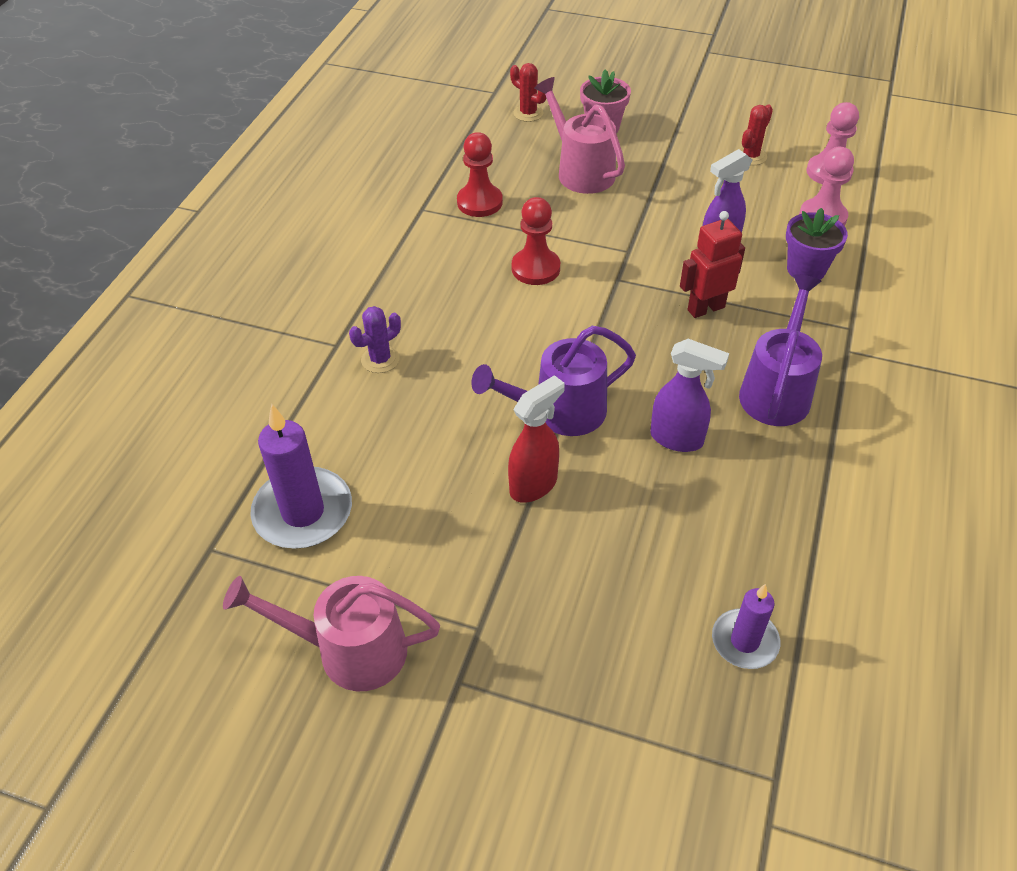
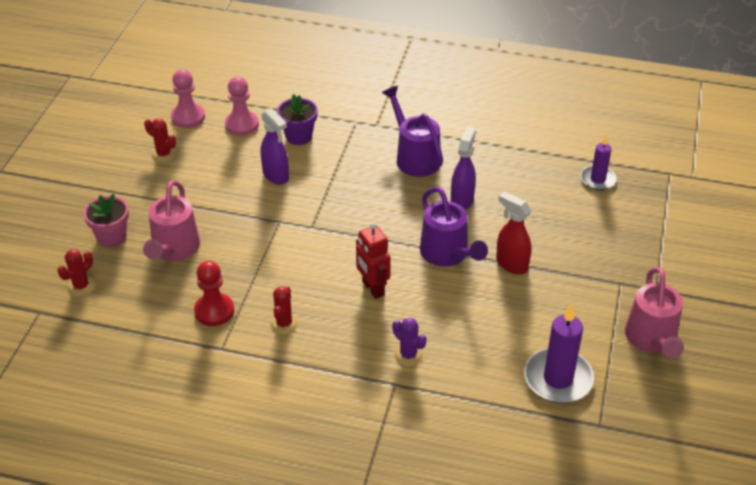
camera: 95 degrees left, 5 degrees down
(451, 255) = (284, 323): none -> red cactus
(535, 268) = (300, 272): red pawn -> none
(580, 170) = (174, 250): pink watering can -> pink watering can turned 45 degrees counterclockwise
(705, 308) = (341, 184): red robot -> red robot (372, 289)
(777, 389) = (414, 157): purple watering can -> purple watering can turned 45 degrees clockwise

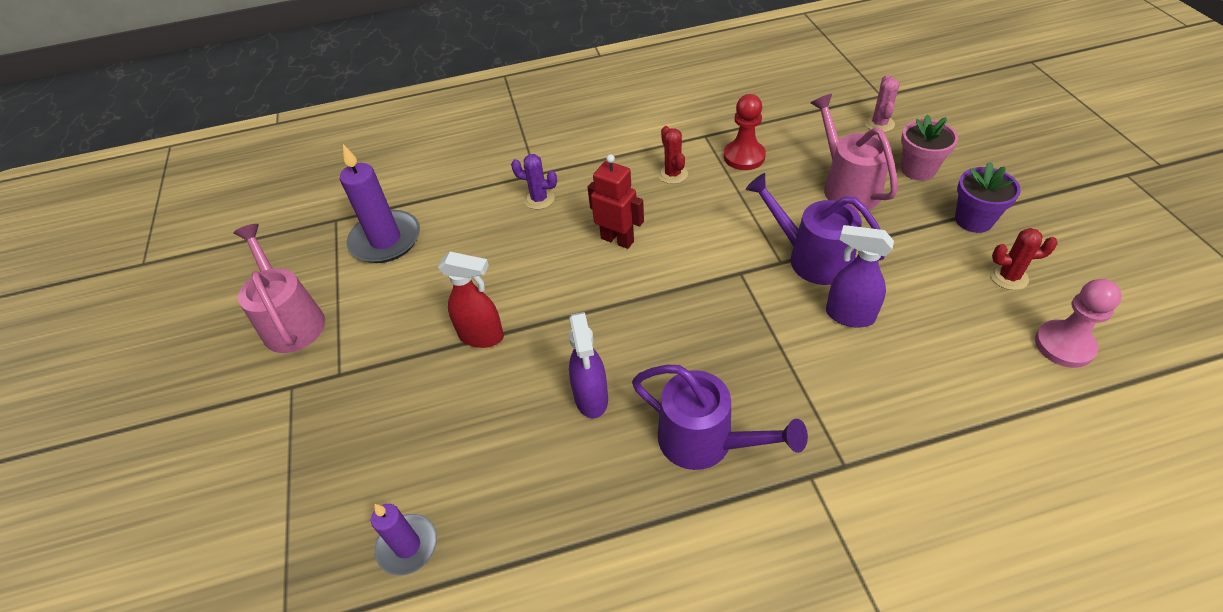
camera: 155 degrees right, 5 degrees up
(81, 286) = (879, 124): red cactus -> pink cactus
(242, 124) = (985, 371): pink pawn -> none
(299, 136) = (891, 392): purple flower pot -> purple flower pot (973, 220)
(448, 254) = (563, 313): purple watering can -> purple watering can (810, 257)

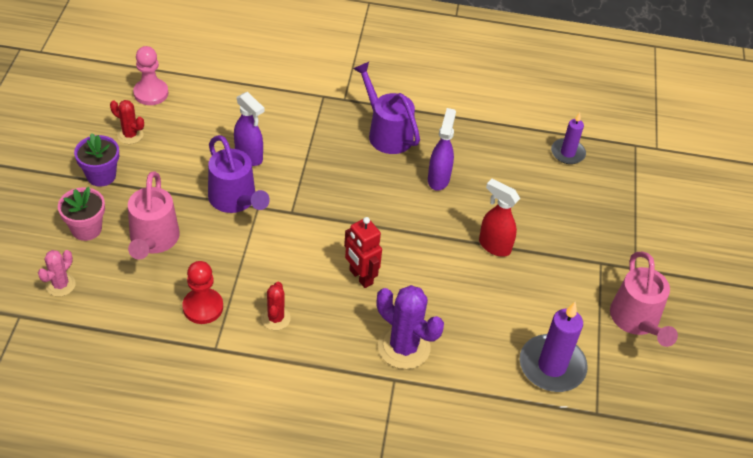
camera: 165 degrees left, 0 degrees up
(539, 199) = (404, 347): purple cactus -> purple cactus, size x1.79

